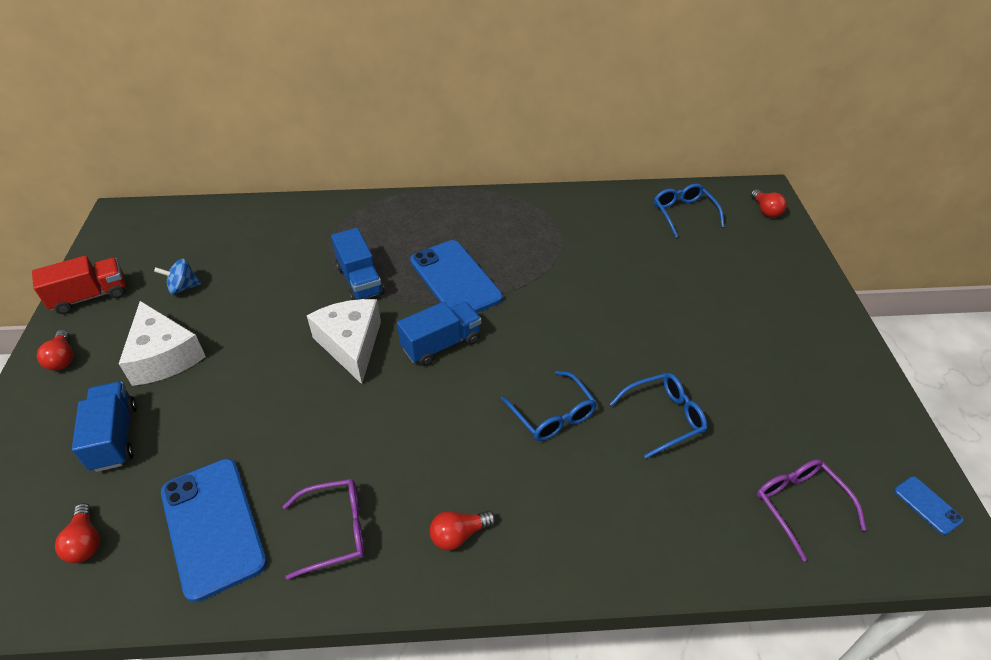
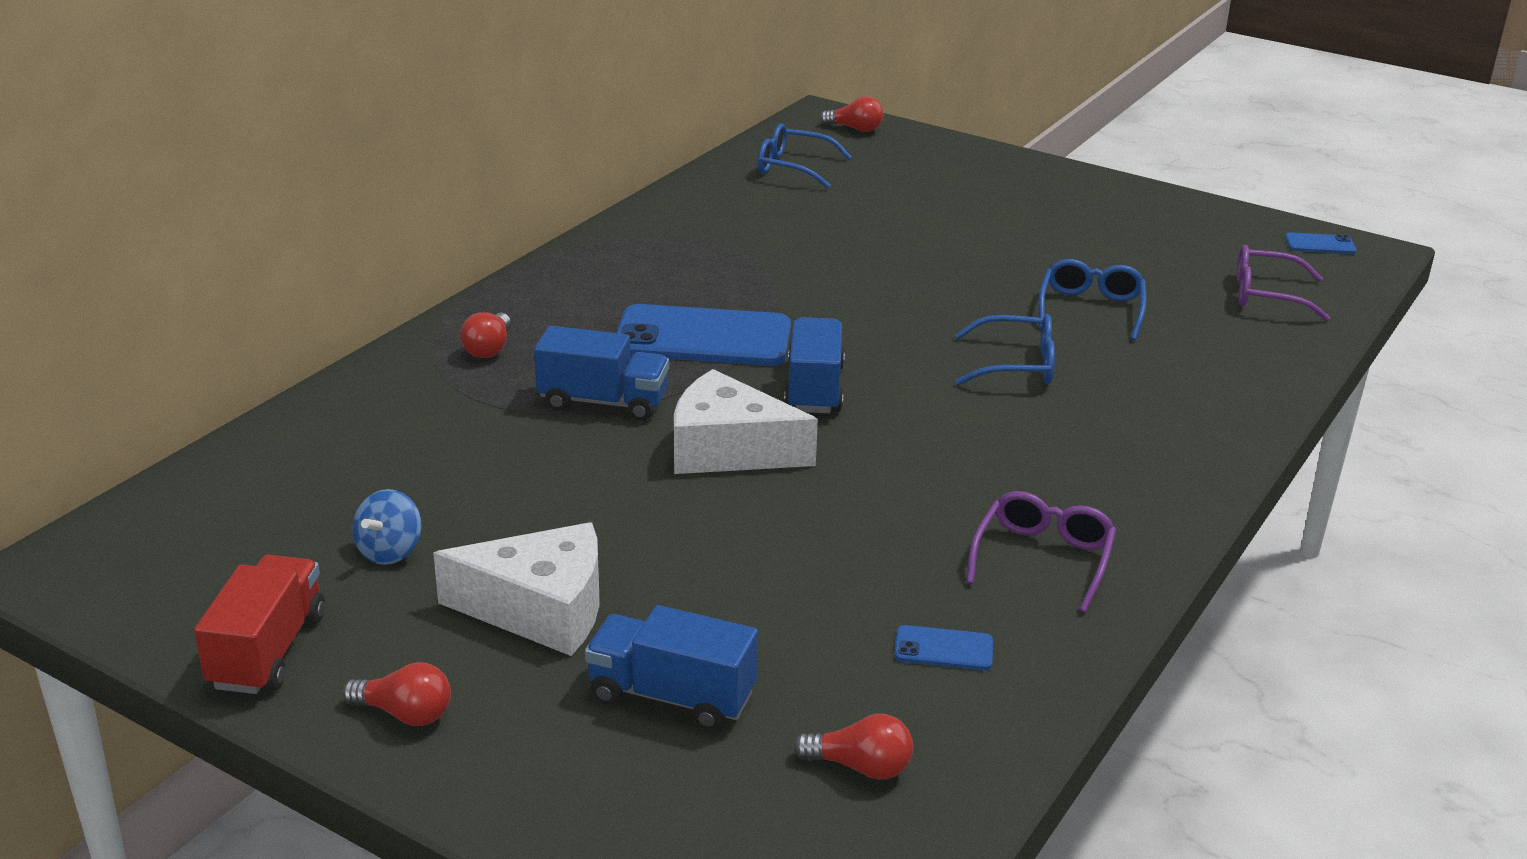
camera: 55 degrees left, 15 degrees down
(213, 526) = (943, 649): blue phone -> blue phone, size x0.43
(459, 535) = (1128, 481): red light bulb -> red light bulb (489, 349)

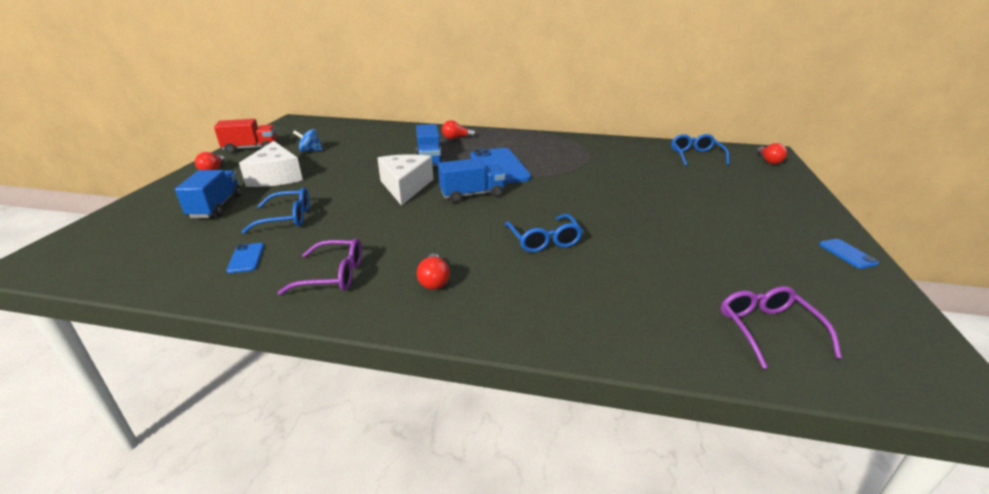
camera: 70 degrees right, 0 degrees up
(860, 767) = (156, 251): red light bulb -> red light bulb (434, 280)
(1091, 309) = (643, 255): blue glasses -> blue glasses (287, 218)
(1320, 244) = (919, 354): blue phone -> blue phone (847, 254)

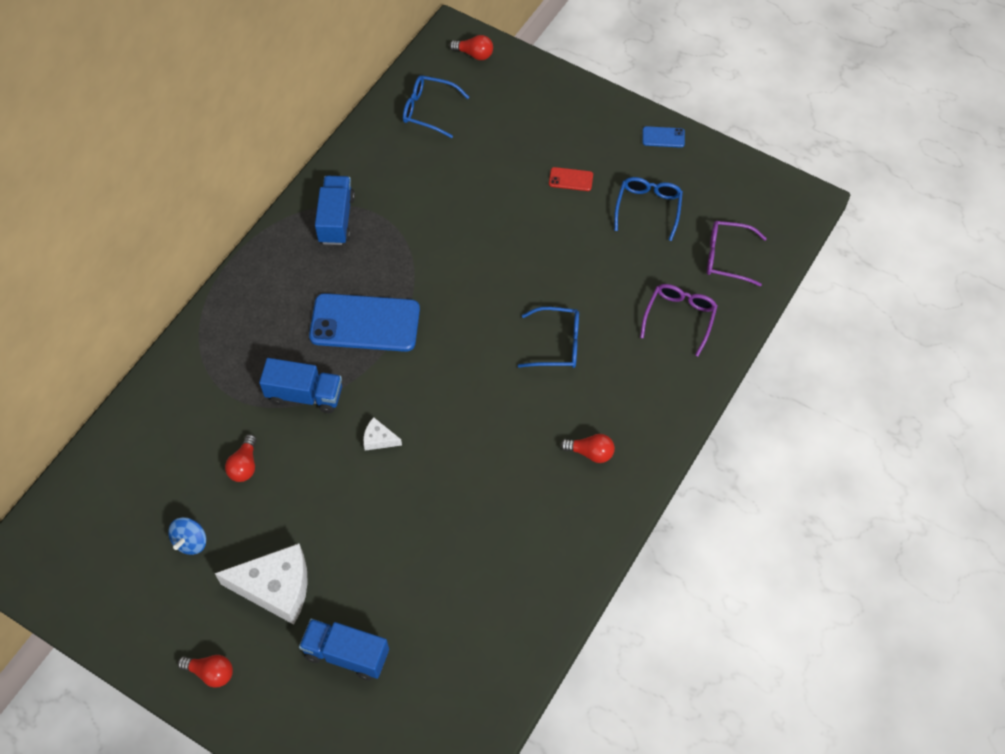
camera: 70 degrees left, 30 degrees up
(246, 258) = (490, 611): blue phone -> none
(251, 148) = (135, 627): red truck -> none
(287, 218) = (412, 573): blue glasses -> blue glasses (648, 208)
(333, 275) = (551, 533): purple glasses -> purple glasses (679, 318)
(405, 187) = (379, 439): white cheese -> white cheese, size x0.46
(456, 138) = (233, 341): red light bulb -> red light bulb (244, 465)
(472, 194) = (432, 375): blue truck -> blue truck (336, 219)
(721, 215) = (571, 179): none -> red phone

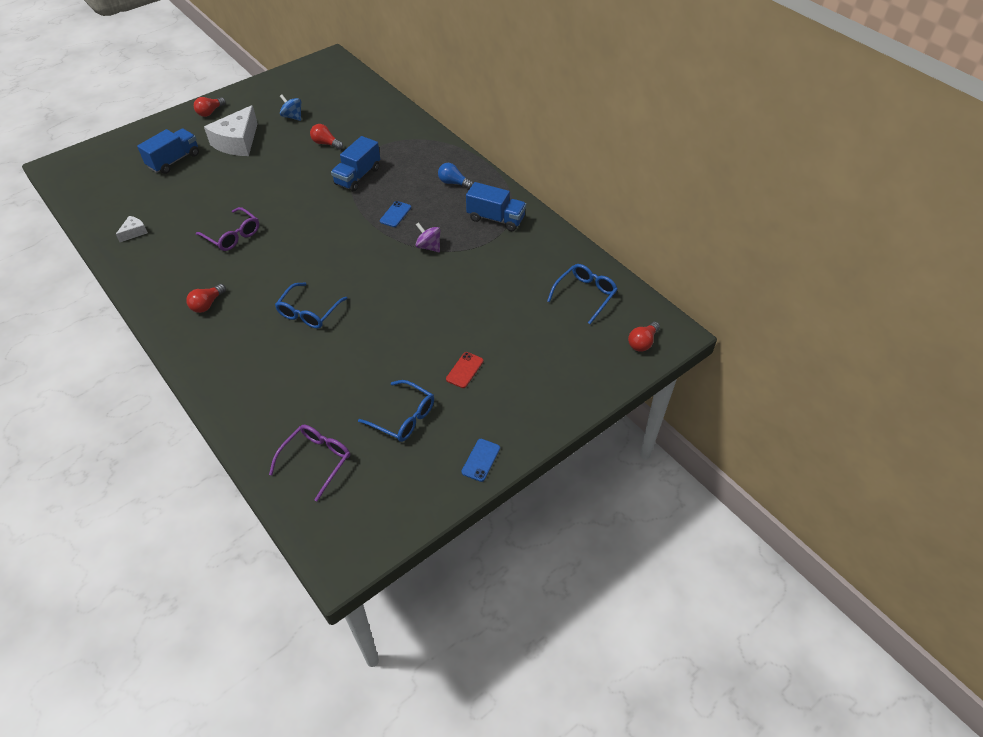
camera: 110 degrees right, 10 degrees down
(283, 283) = (453, 183): none -> blue light bulb
(365, 323) = (395, 214): blue phone -> blue phone, size x0.43
(379, 439) = (300, 202): white cheese -> white cheese (134, 232)
(409, 268) = (429, 247): none -> purple spinning top
(679, 318) = (279, 400): purple glasses -> purple glasses (233, 235)

